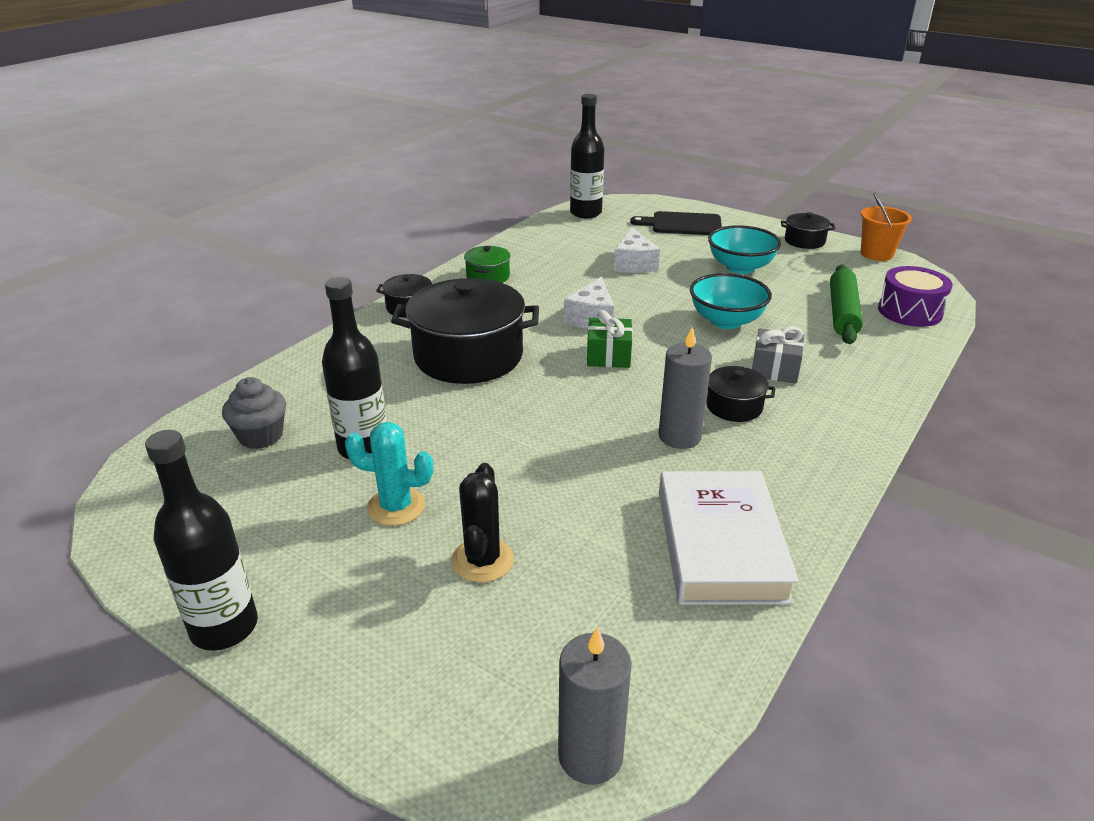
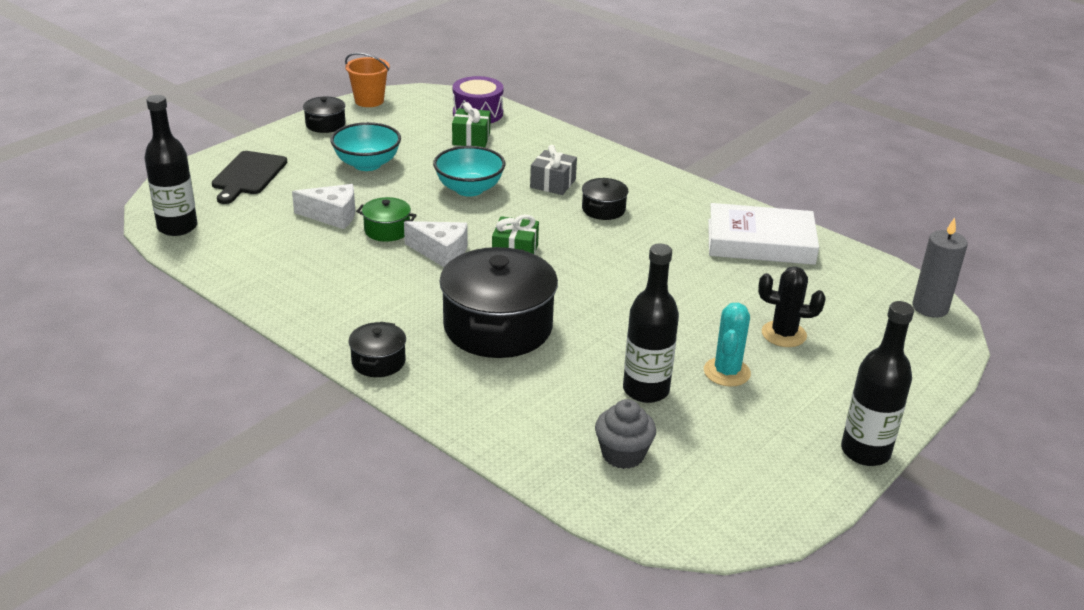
camera: 85 degrees left, 0 degrees up
(488, 276) = (322, 305): green pot -> green pot (387, 230)
(679, 436) = (641, 237): grey candle -> none
(843, 313) = (471, 138): green rolling pin -> green gift

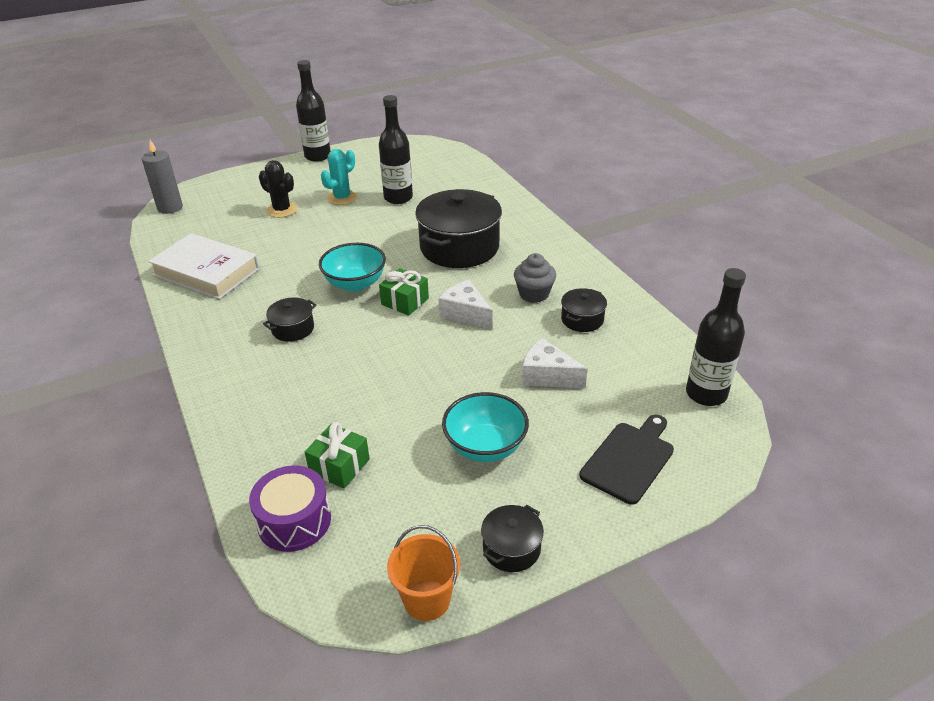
camera: 155 degrees left, 5 degrees up
(378, 361) = (551, 241): black pot -> black pot (582, 319)
(387, 230) = (501, 347): green pot -> none
(469, 189) = (396, 381): turquoise bowl -> turquoise bowl (355, 284)
(553, 183) = (309, 370): grey gift -> none
(623, 454) = (439, 175): grey cupcake -> grey cupcake (534, 294)

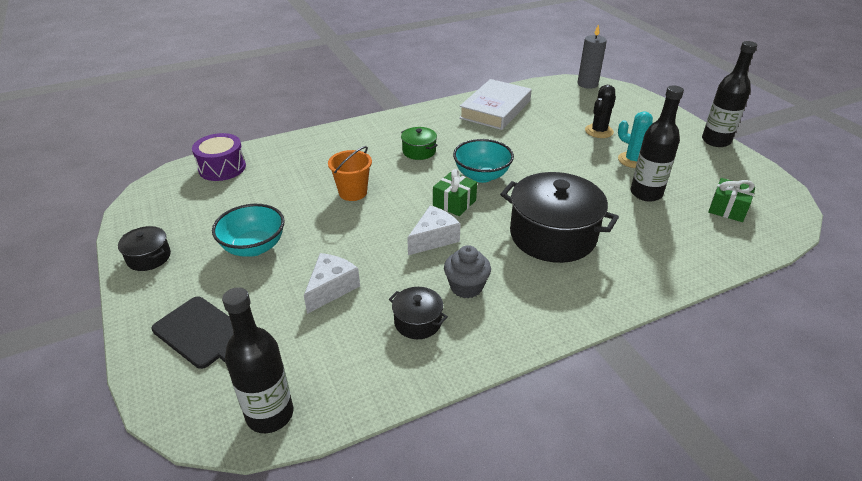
camera: 90 degrees right, 0 degrees up
(293, 329) = (419, 151): black pot -> green pot
(339, 466) = (262, 181): green gift -> green gift (727, 209)
(427, 600) = (131, 220): orange bucket -> orange bucket (353, 192)

